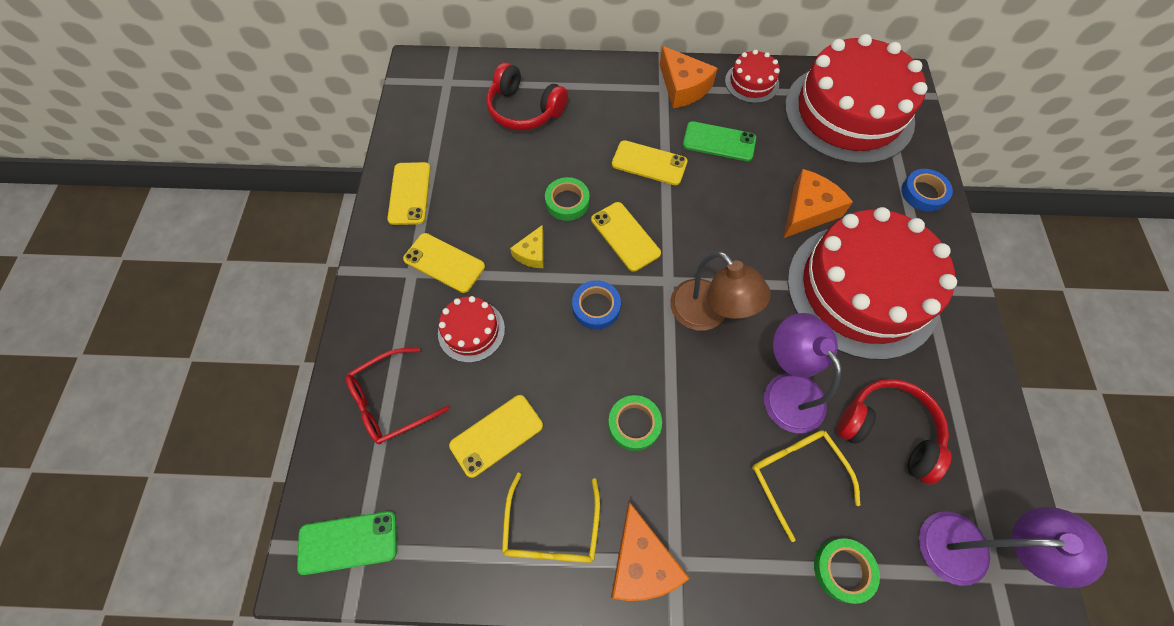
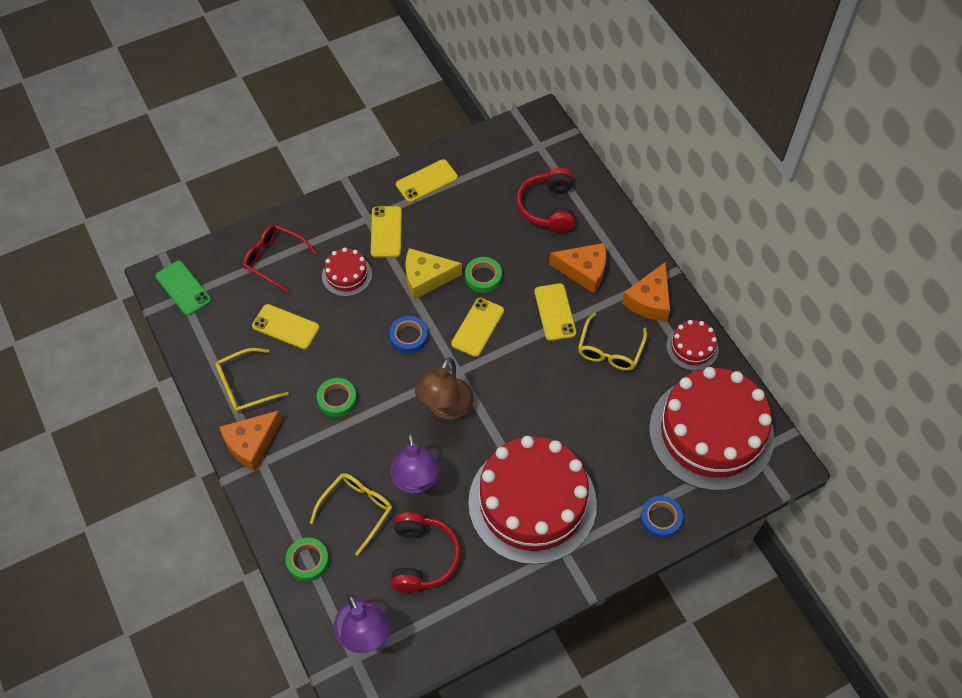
camera: 60 degrees right, 5 degrees down
(532, 253) = (426, 278): yellow cheese -> yellow cheese, size x1.70
(719, 142) = (610, 350): green phone -> yellow glasses
(786, 390) = (416, 481): purple lamp -> purple lamp turned 135 degrees clockwise
(808, 211) = (583, 439): orange cheese -> orange cheese (584, 271)

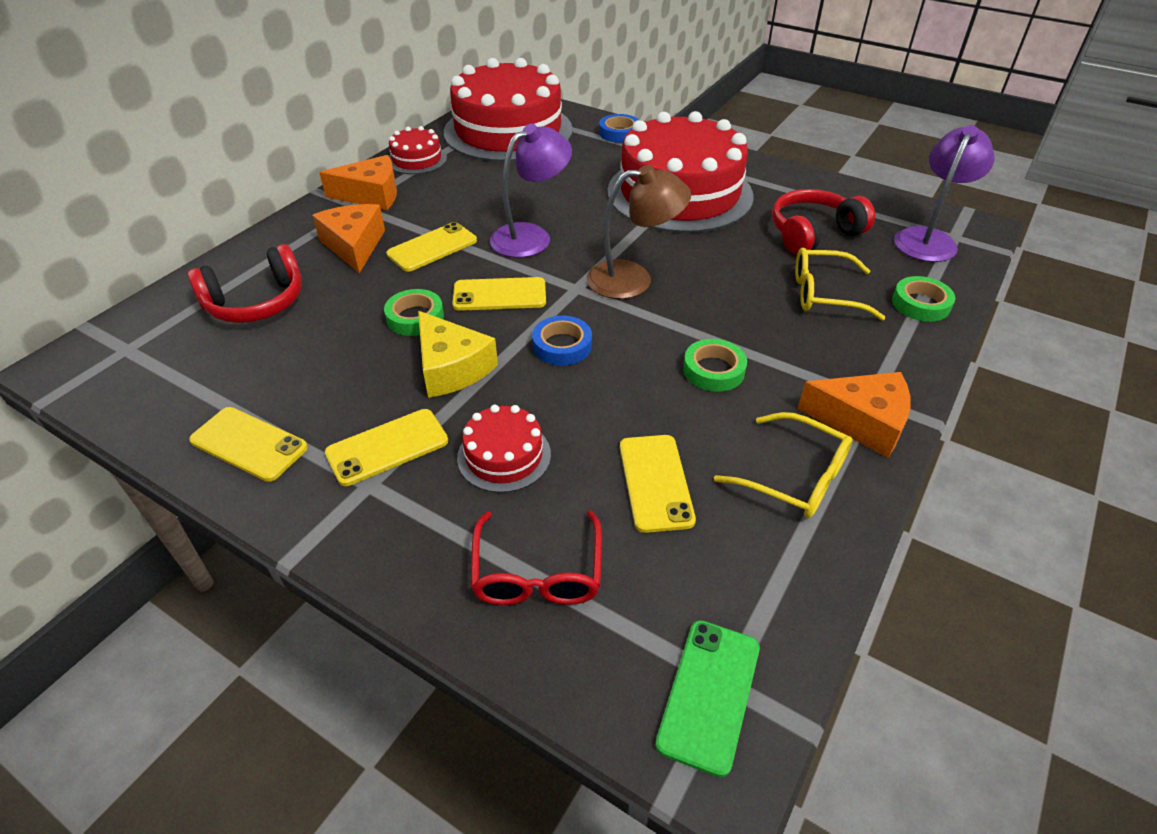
camera: 120 degrees left, 15 degrees down
(416, 481) = (742, 267): purple lamp -> purple lamp (531, 236)
(610, 350) = (457, 200): yellow glasses -> none

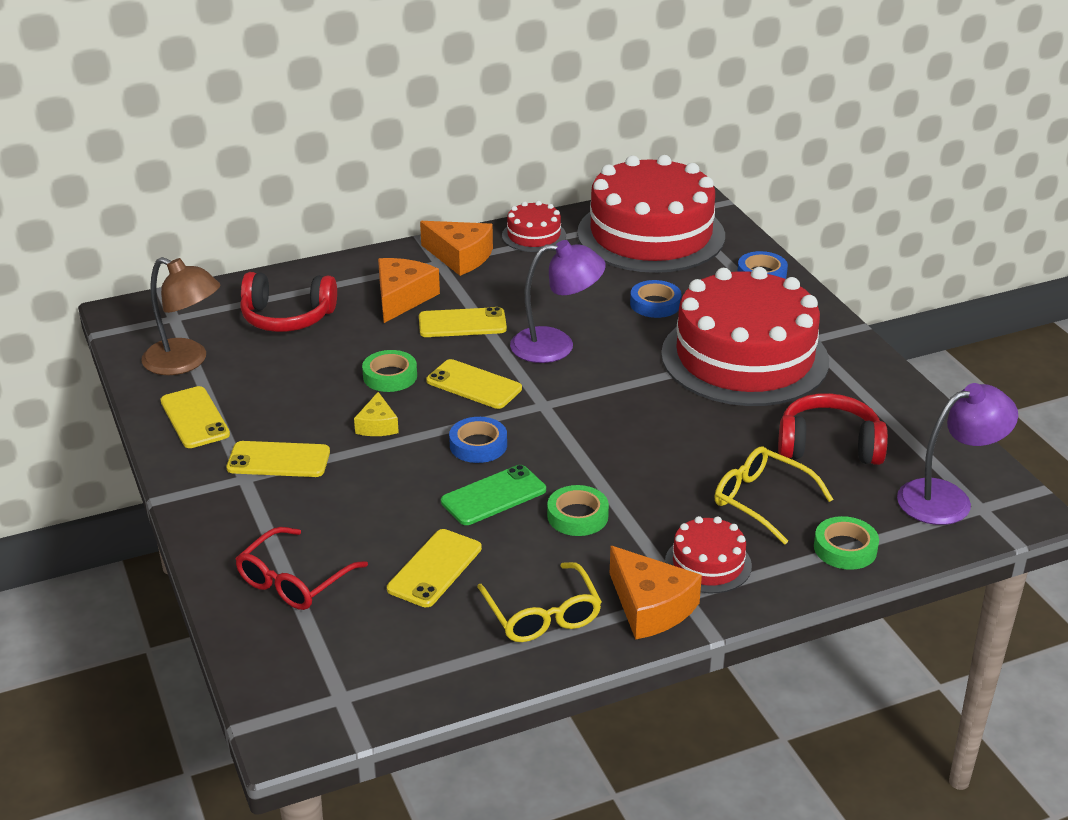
camera: 35 degrees right, 10 degrees down
(451, 367) = (377, 425): yellow cheese -> yellow cheese, size x0.59
(504, 456) = (349, 502): red cake -> red cake (708, 564)
(570, 178) = (655, 304): none -> blue tape
(633, 279) = (601, 417): brown lamp -> brown lamp (185, 362)
(709, 694) = (323, 696): green phone -> green phone (493, 496)

